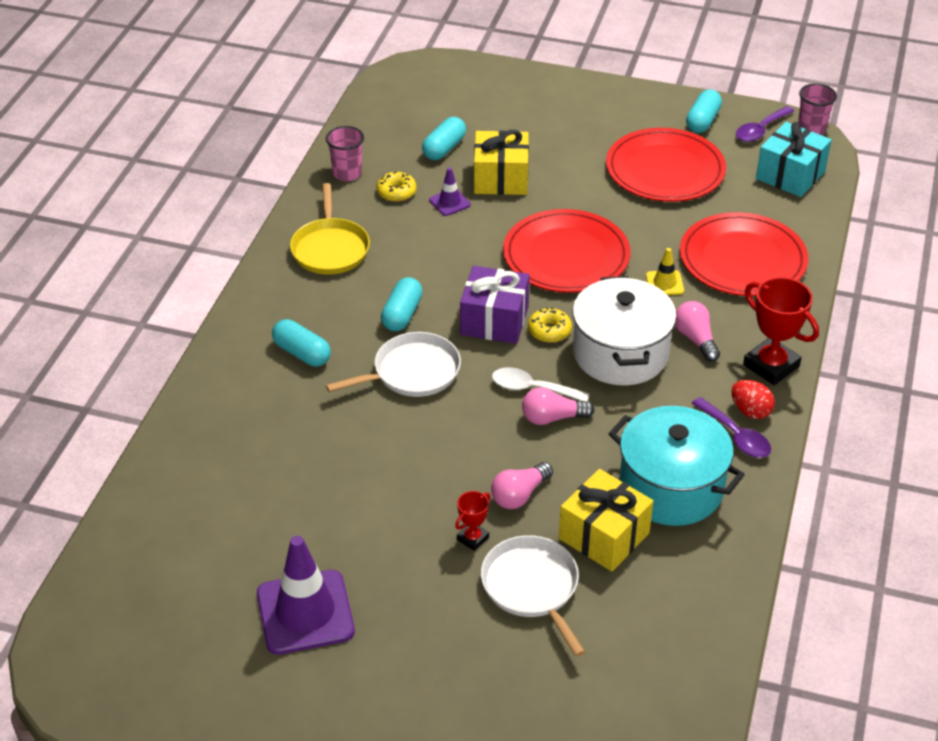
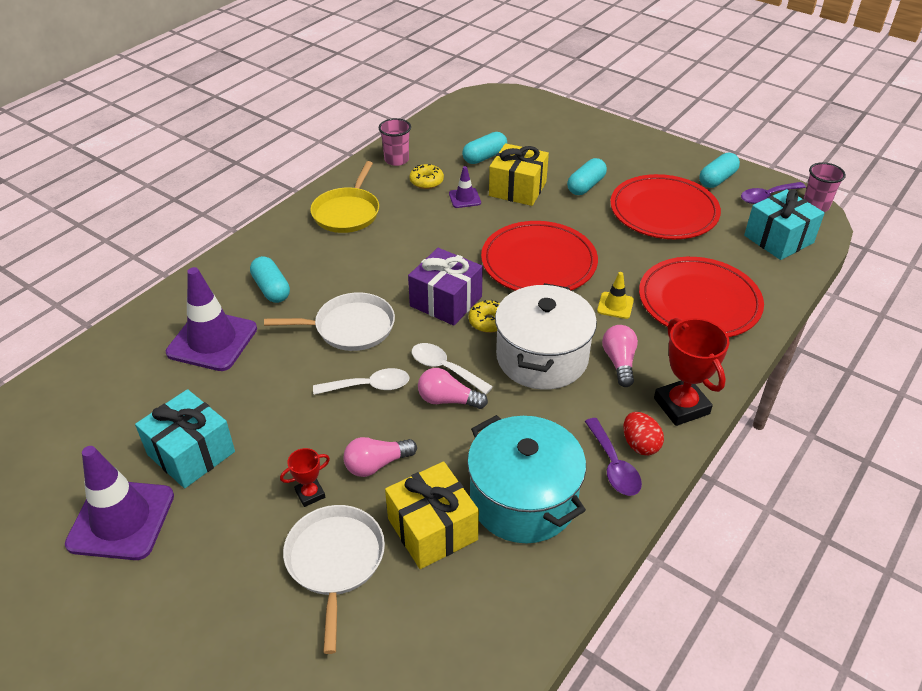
camera: 20 degrees right, 0 degrees up
(275, 423) = (212, 341): none -> purple traffic cone
(331, 535) = (191, 453): none -> turquoise gift
(402, 314) = (371, 277): turquoise capsule -> turquoise capsule (586, 186)
(467, 425) = (369, 386): none -> white spoon

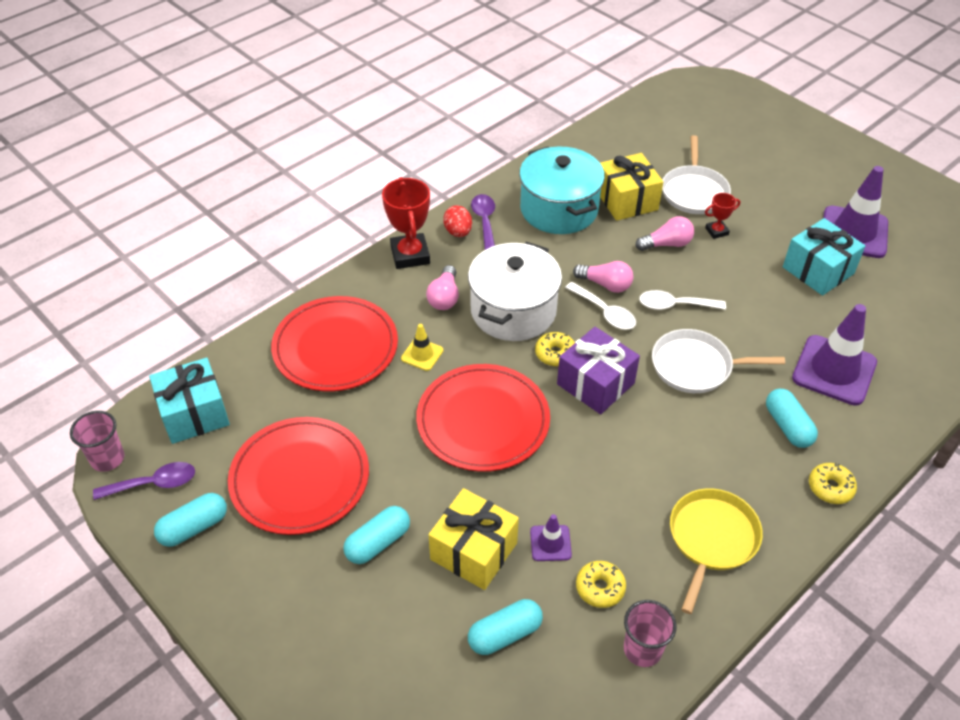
camera: 170 degrees left, 5 degrees up
(247, 251) = (830, 488): none -> yellow donut

